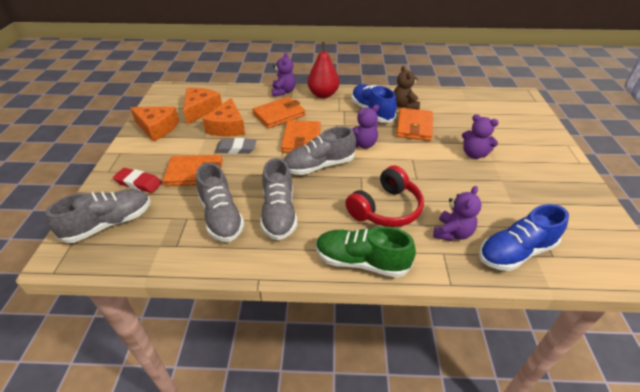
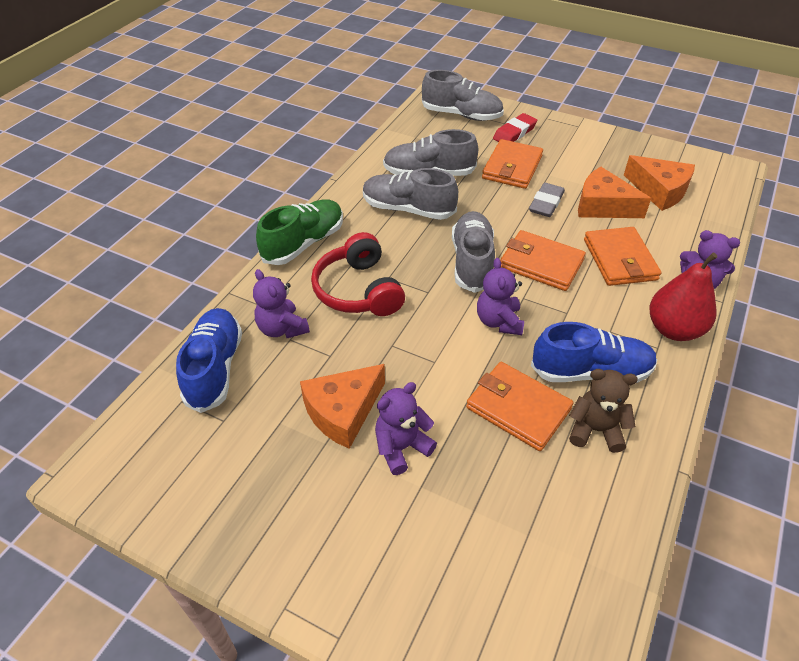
camera: 115 degrees right, 5 degrees up
(109, 224) = (461, 115): grey shoe -> grey shoe turned 60 degrees counterclockwise
(157, 128) = (622, 153): orange cheese -> orange cheese (343, 412)

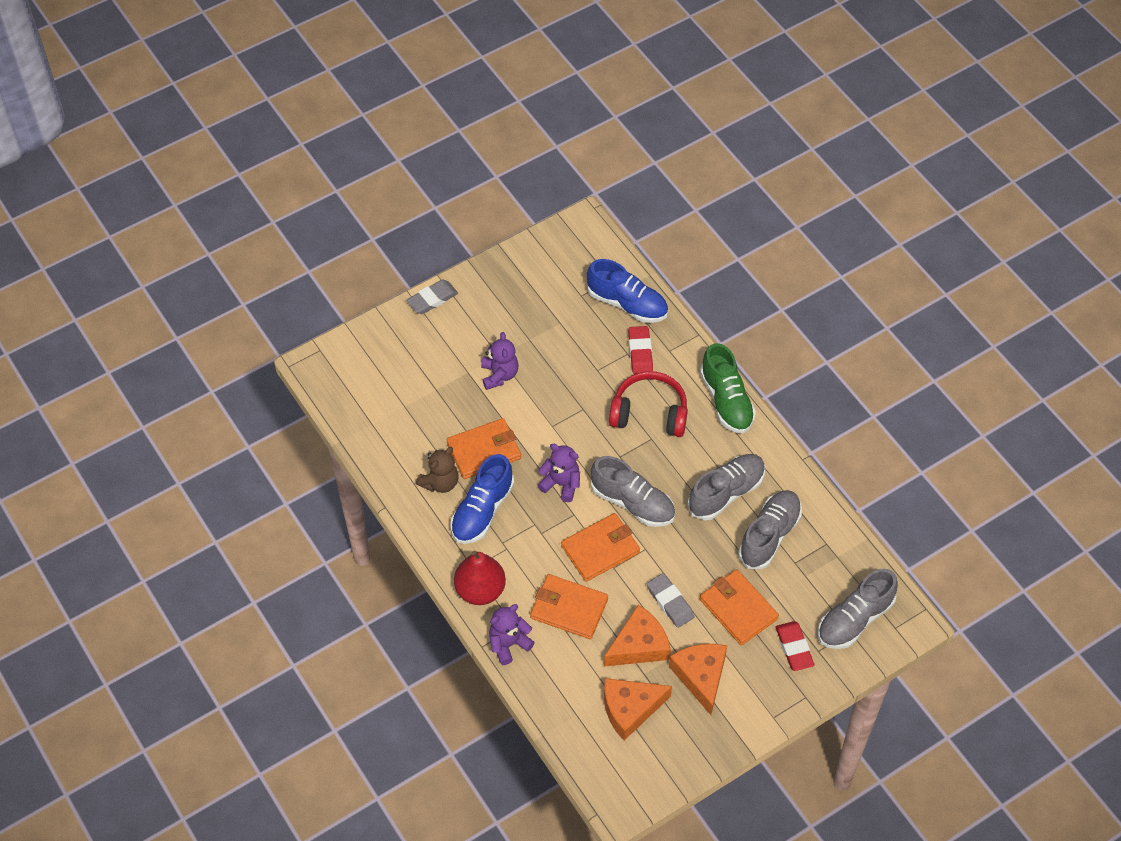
camera: 120 degrees right, 10 degrees up
(282, 328) = (640, 352): purple teddy bear -> red eraser
(324, 607) = (432, 299): none -> grey eraser
(343, 412) = (545, 357): orange cheese -> orange cheese (701, 676)

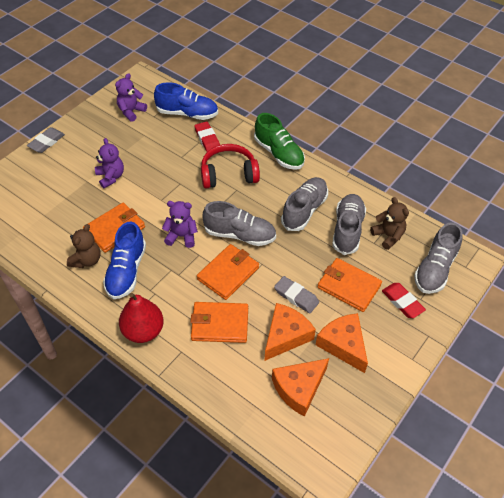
camera: 20 degrees left, 5 degrees down
(509, 644) = (180, 366): purple teddy bear -> purple teddy bear (131, 111)
(817, 559) = (388, 236): none -> brown teddy bear

